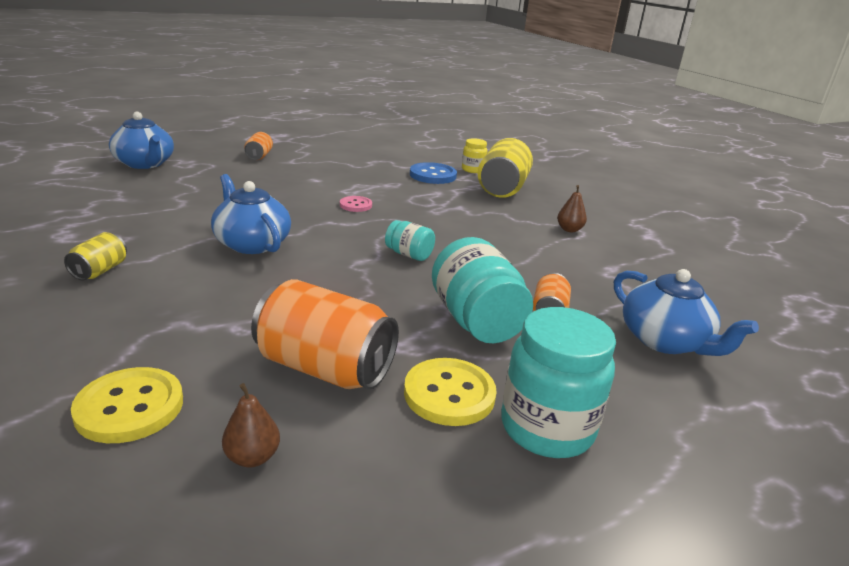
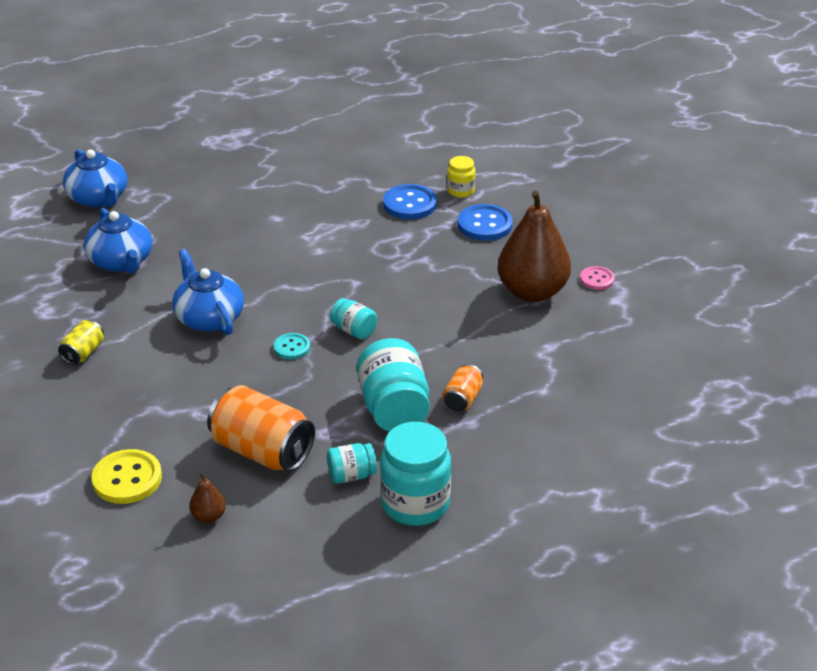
camera: 10 degrees right, 10 degrees up
(259, 156) = (217, 178): orange can -> none
(345, 267) = (292, 347): none -> turquoise button
(355, 205) = (314, 259): pink button -> pink button (597, 279)
(449, 394) = (351, 475): yellow button -> turquoise jar
(503, 188) = (484, 224): yellow can -> blue button
(569, 229) = (532, 292): brown pear -> brown pear, size x2.43
(665, 341) = (553, 431): blue teapot -> blue teapot (121, 262)

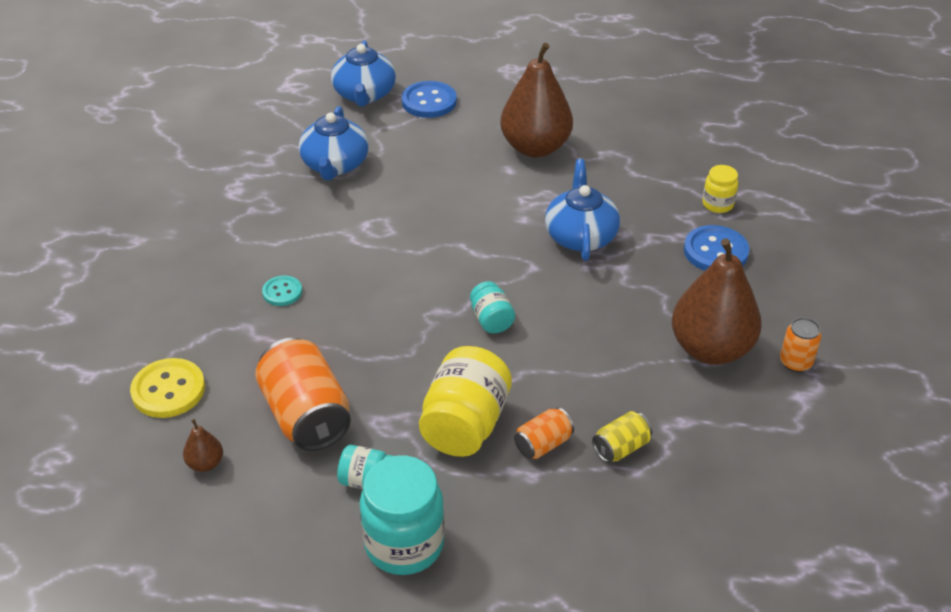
camera: 30 degrees right, 5 degrees up
(83, 353) = (232, 245): yellow can -> yellow can (621, 448)
(209, 318) = (367, 252): blue teapot -> blue teapot (580, 236)
(284, 194) = (535, 147): none -> brown pear
(292, 347) = (418, 314): turquoise button -> turquoise button (282, 292)
(394, 408) = (465, 424): turquoise jar -> yellow jar
(410, 204) = (652, 200): blue button -> blue button (429, 101)
(597, 279) = (795, 362): pink button -> orange can

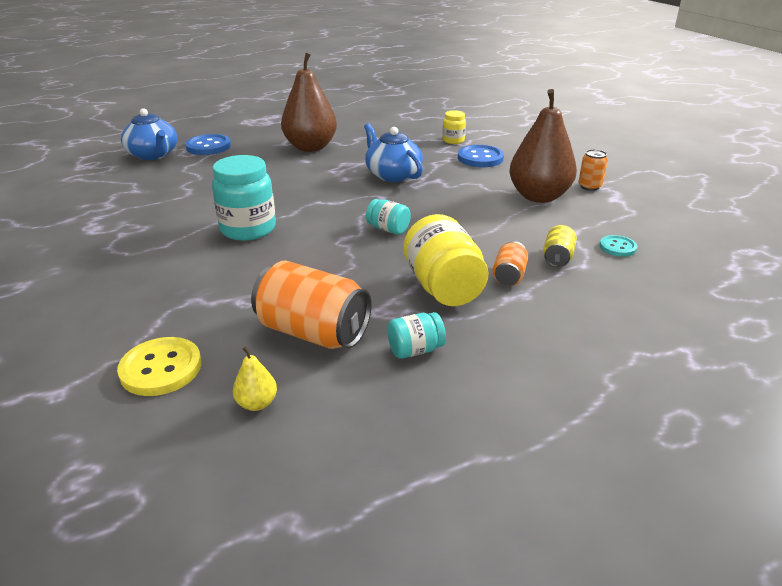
camera: 35 degrees left, 10 degrees down
(205, 463) = (257, 403): brown pear -> yellow pear
(282, 292) = (204, 269): turquoise button -> turquoise button (617, 247)
(335, 165) = (170, 192): blue teapot -> none
(404, 544) = (494, 375): turquoise jar -> turquoise jar (248, 229)

